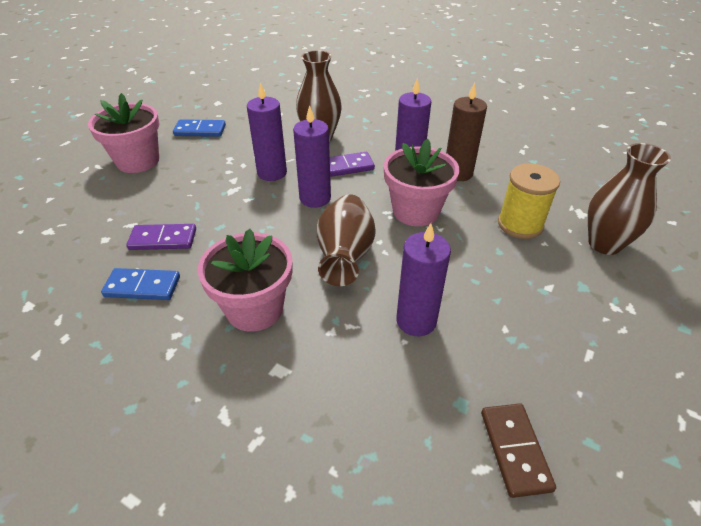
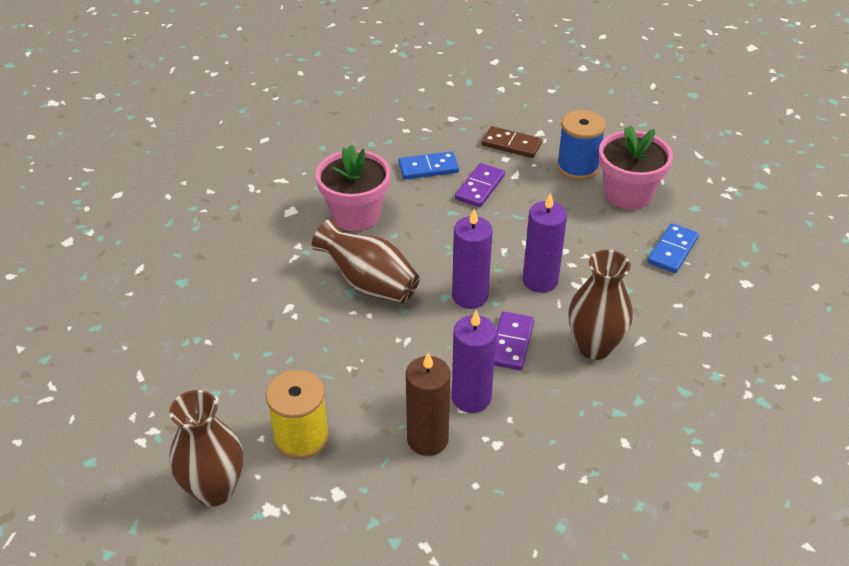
camera: 120 degrees right, 0 degrees up
(105, 193) = (577, 167): none -> blue spool
(142, 287) = (428, 168): blue domino -> blue domino turned 45 degrees clockwise
(416, 211) = (390, 363): pink flower pot -> none
(416, 321) = (264, 294): purple candle -> none
(515, 450) = (131, 289): brown domino -> brown domino (511, 144)

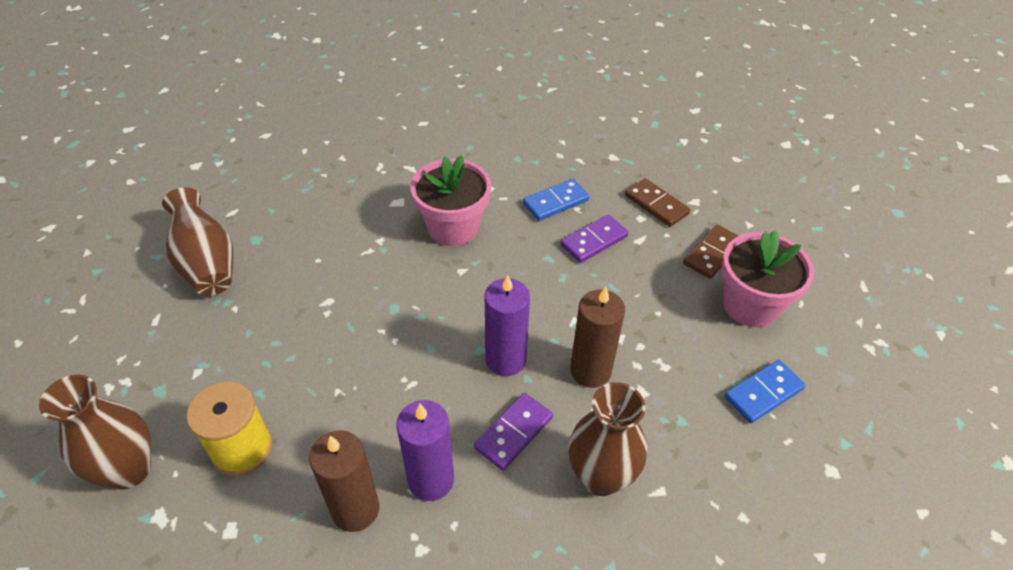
camera: 25 degrees right, 5 degrees up
(369, 284) = (417, 306): brown vase -> brown vase (207, 264)
(428, 168) = (555, 202): blue domino -> blue domino turned 45 degrees counterclockwise
(540, 280) = (590, 371): purple candle -> brown candle
(577, 167) = (712, 254): blue spool -> brown domino

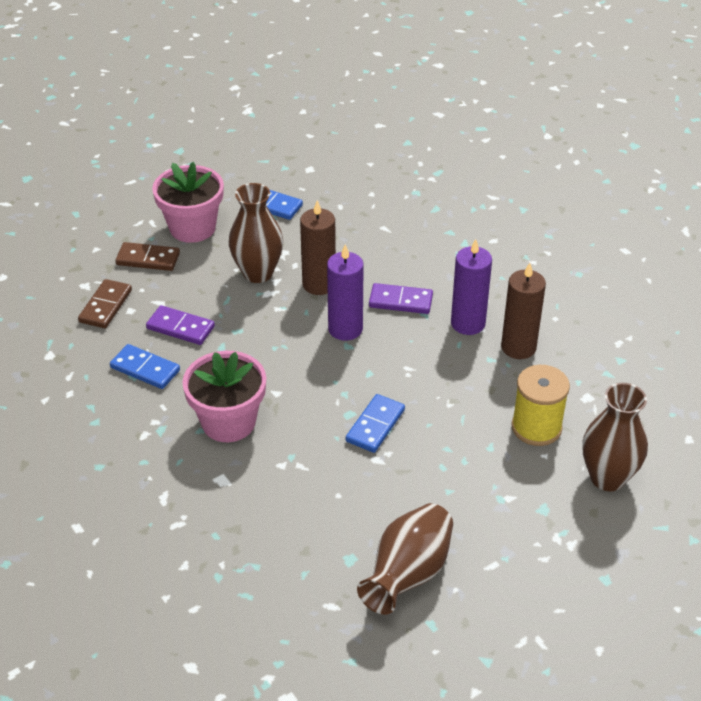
camera: 120 degrees left, 5 degrees down
(364, 319) = (375, 425): none -> blue domino
(600, 476) = (396, 253): brown vase -> brown vase (258, 273)

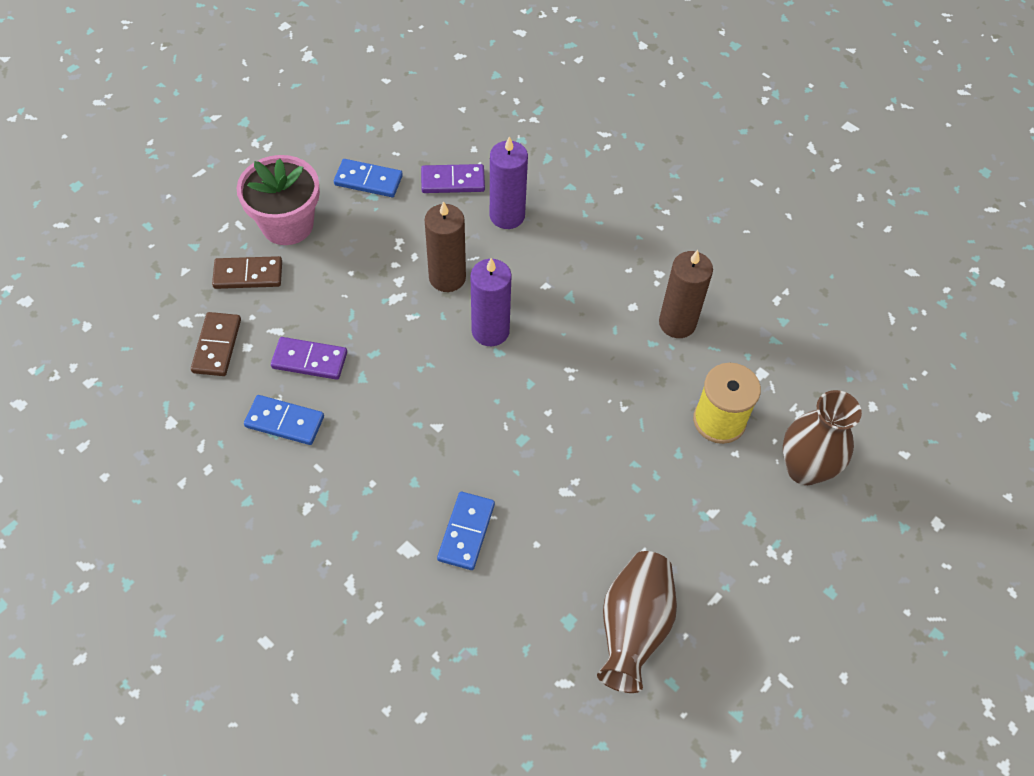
camera: 15 degrees left, 15 degrees up
(228, 422) = (395, 474): pink flower pot -> none
(258, 273) = (376, 273): brown vase -> none
(375, 425) = (553, 449): blue domino -> blue domino (466, 532)
(400, 301) = (540, 285): purple domino -> purple domino (453, 181)
(468, 323) = (618, 302): purple candle -> purple candle (507, 215)

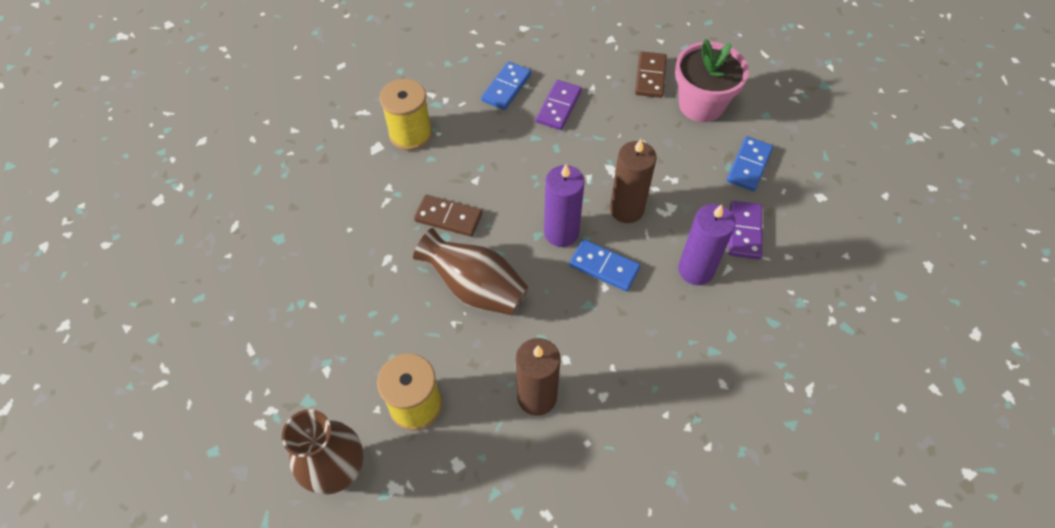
camera: 105 degrees right, 0 degrees up
(217, 346) = (584, 55): brown domino -> brown domino (448, 217)
(379, 514) = (410, 134): none -> yellow spool
(466, 532) = (376, 185): blue domino -> blue domino (604, 267)
(633, 627) = (253, 281): brown vase -> brown vase (476, 289)

